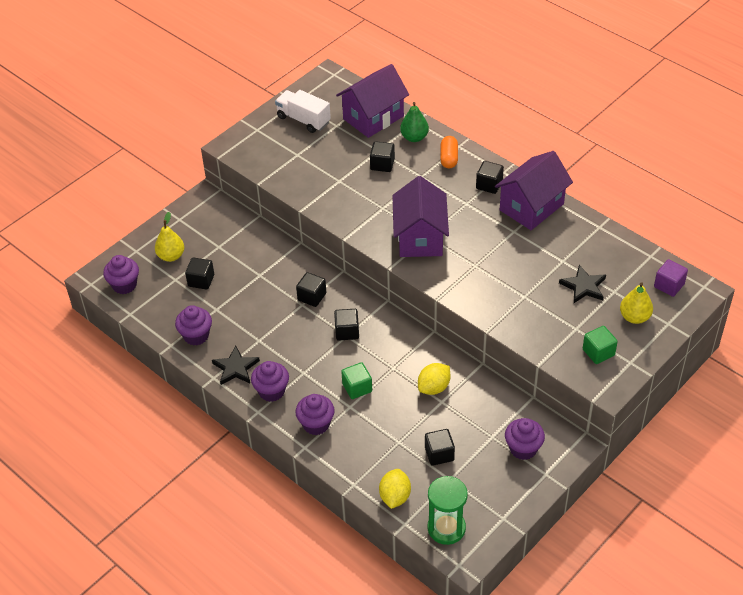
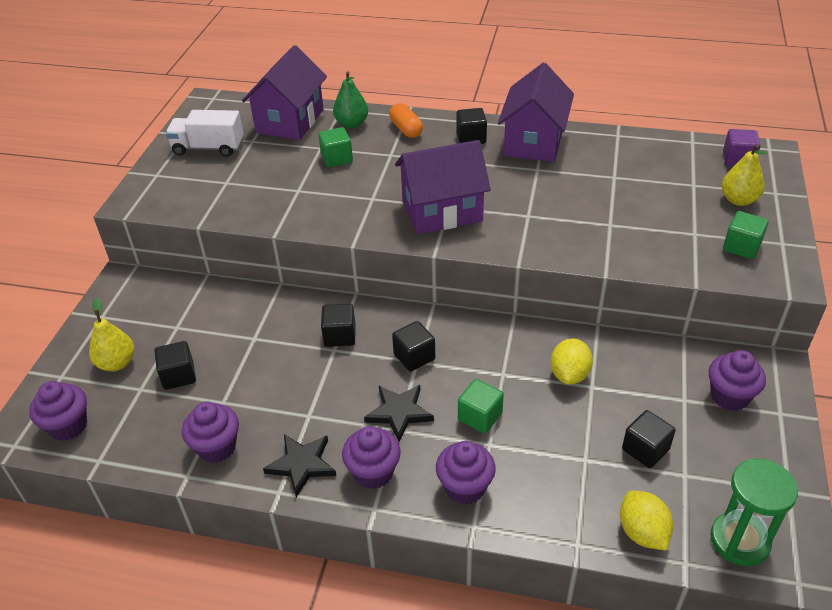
camera: 30 degrees left, 5 degrees down
(382, 164) = (337, 158): black cube -> green cube
(420, 237) = (442, 211): purple house -> purple house turned 75 degrees counterclockwise
(583, 286) = (659, 192): black star -> black star (399, 413)

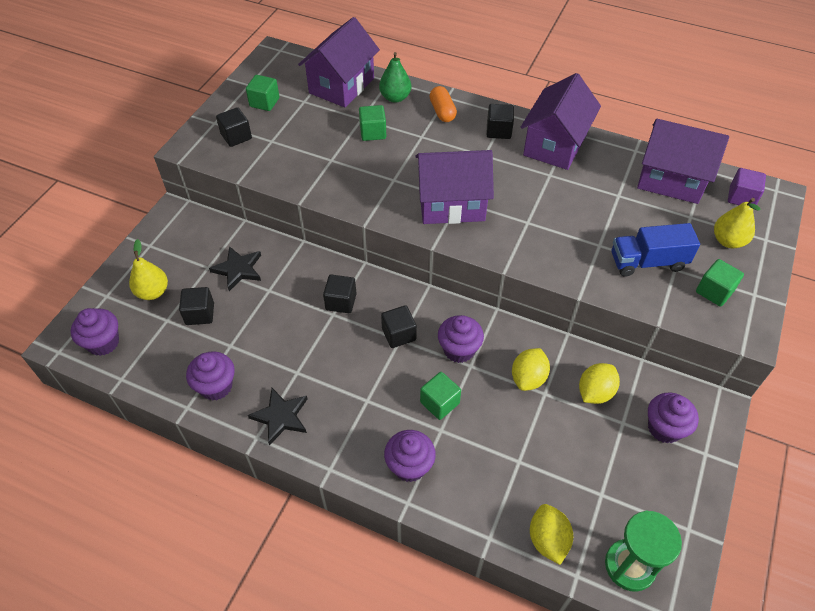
camera: 10 degrees right, 10 degrees up
(208, 148) = (264, 102): white truck -> green cube
(373, 472) = (337, 436): purple cupcake -> purple cupcake (459, 350)
(399, 413) = (372, 385): black star -> black star (238, 269)
(645, 375) = (595, 392): none -> yellow lemon
(645, 449) = (573, 463): black cube -> black cube (236, 136)
(662, 155) = (671, 180): none -> purple house
(665, 231) = (647, 262): none -> blue truck

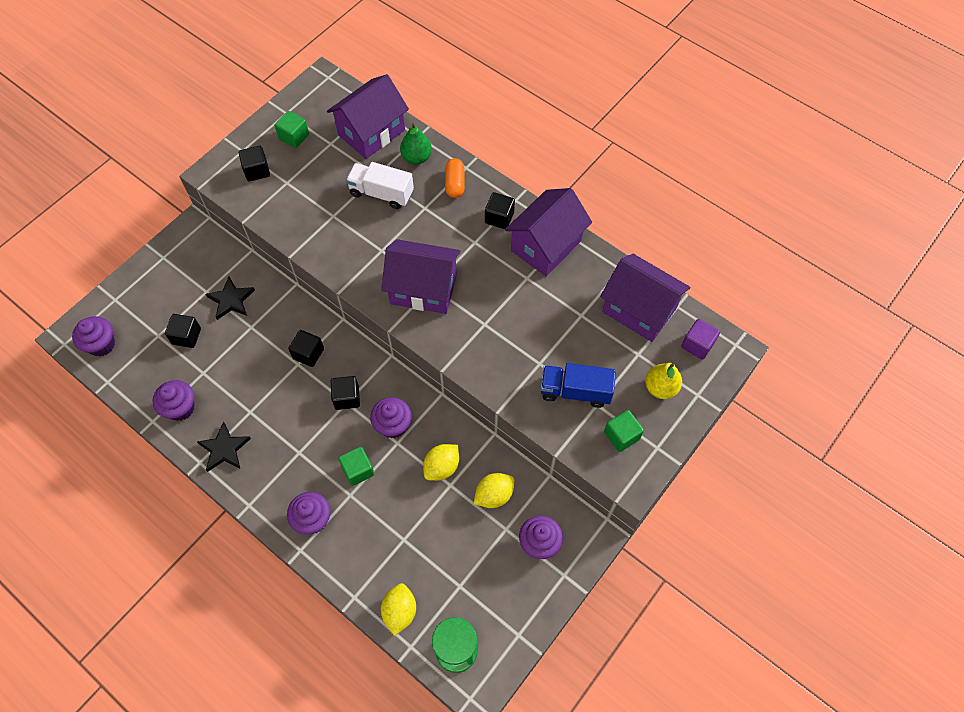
camera: 15 degrees right, 10 degrees up
(153, 292) = (154, 305): yellow pear -> none
(373, 132) = (381, 193): green cube -> white truck

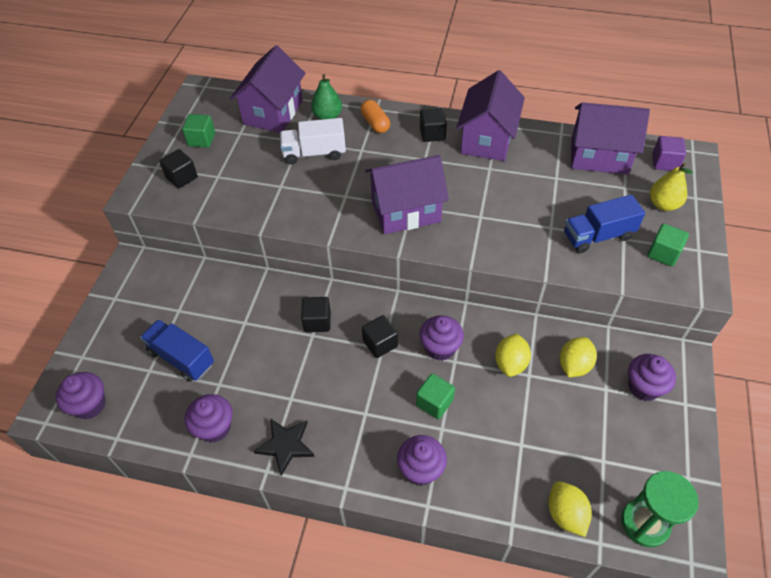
camera: 25 degrees left, 10 degrees down
(186, 336) = (181, 358): black cube -> blue truck
(231, 300) = (209, 307): black star -> none

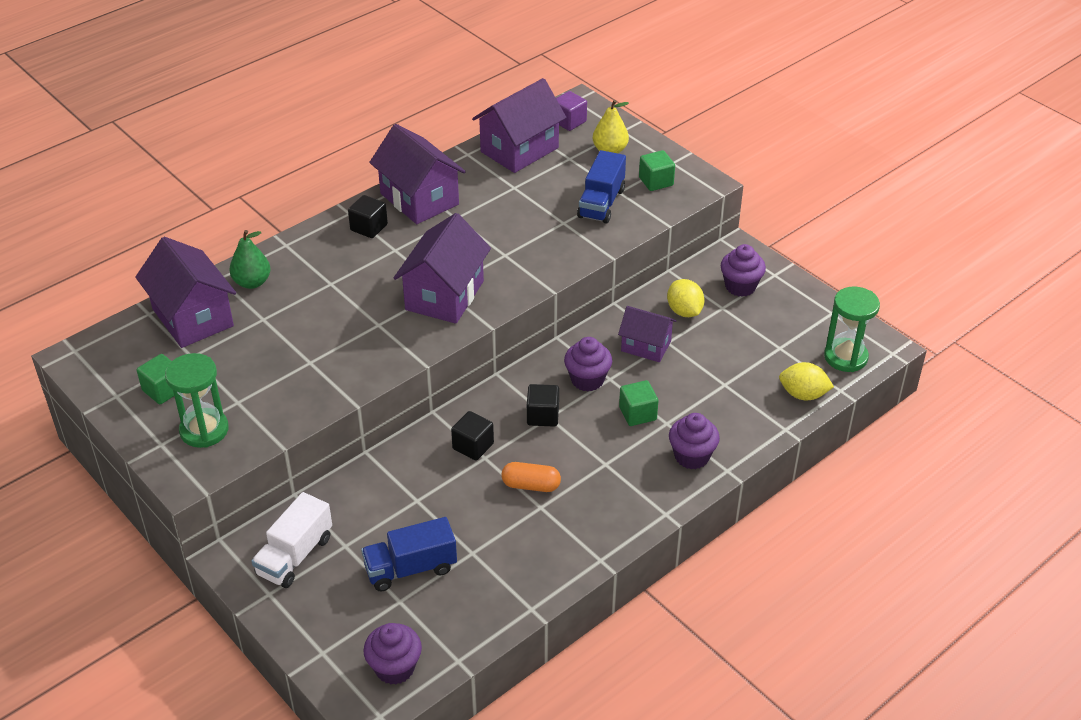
camera: 55 degrees left, 10 degrees down
(181, 177) = (204, 430): black cube -> green hourglass
(214, 428) = (519, 577): purple cupcake -> none
(285, 446) = (587, 534): black star -> none
(314, 153) = (294, 317): white truck -> white truck (295, 556)
(375, 123) = (306, 256): orange capsule -> orange capsule (531, 485)
(510, 363) = (646, 346): yellow lemon -> purple house

